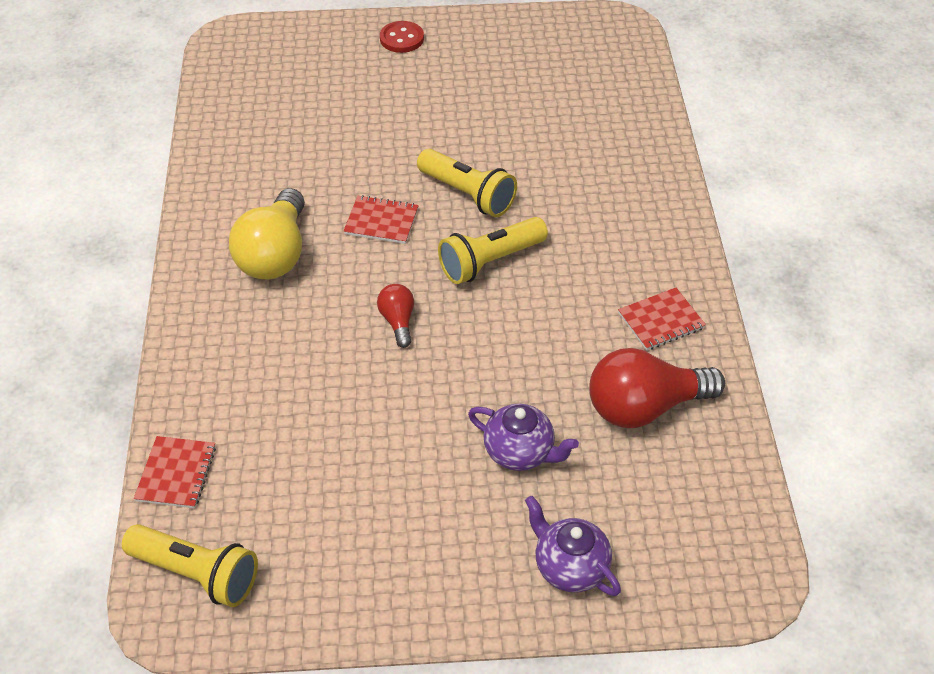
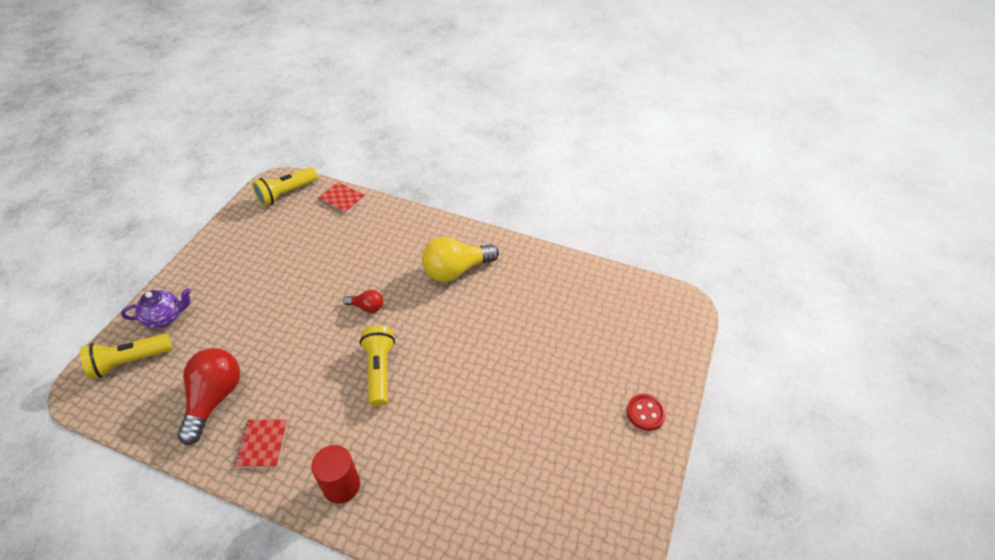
camera: 115 degrees right, 0 degrees up
(275, 254) = (456, 270): yellow light bulb -> yellow light bulb turned 60 degrees counterclockwise
(381, 221) = (451, 328): red notebook -> none
(467, 194) = (446, 384): yellow flashlight -> yellow flashlight (130, 361)
(520, 452) = (240, 326): purple teapot -> none
(650, 228) = (341, 485): none -> red cylinder

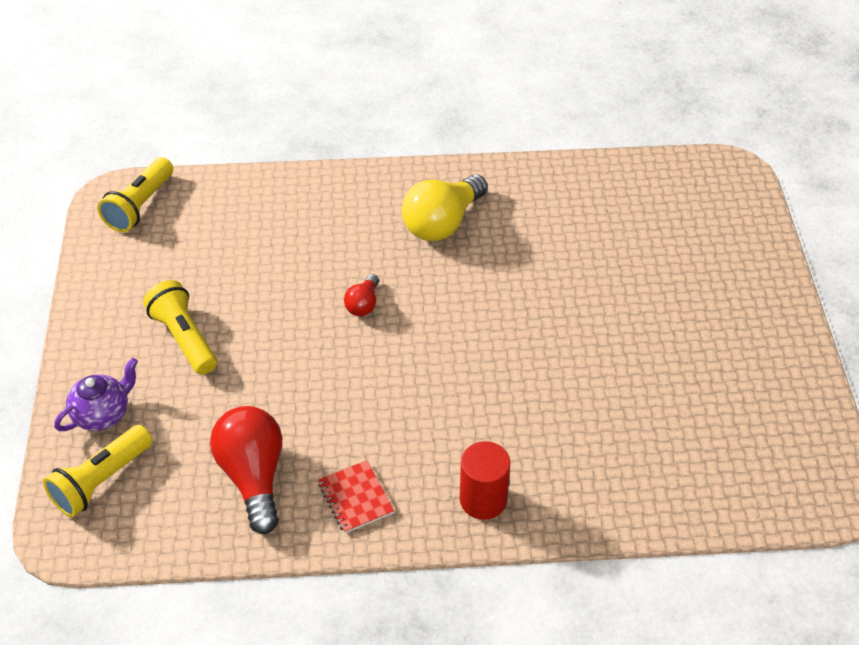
camera: 25 degrees left, 0 degrees up
(341, 199) = (224, 187): red notebook -> none
(367, 307) = (363, 304): red light bulb -> red light bulb turned 120 degrees clockwise
(379, 371) = (434, 367): yellow flashlight -> yellow flashlight (184, 338)
(645, 413) = (759, 296): red button -> none

